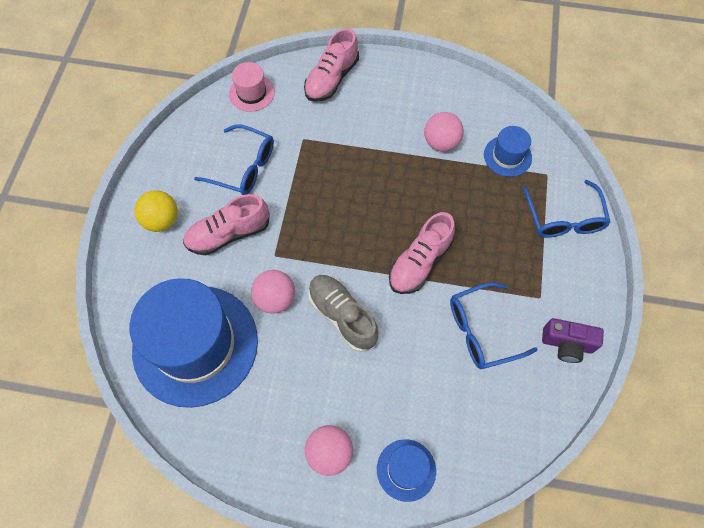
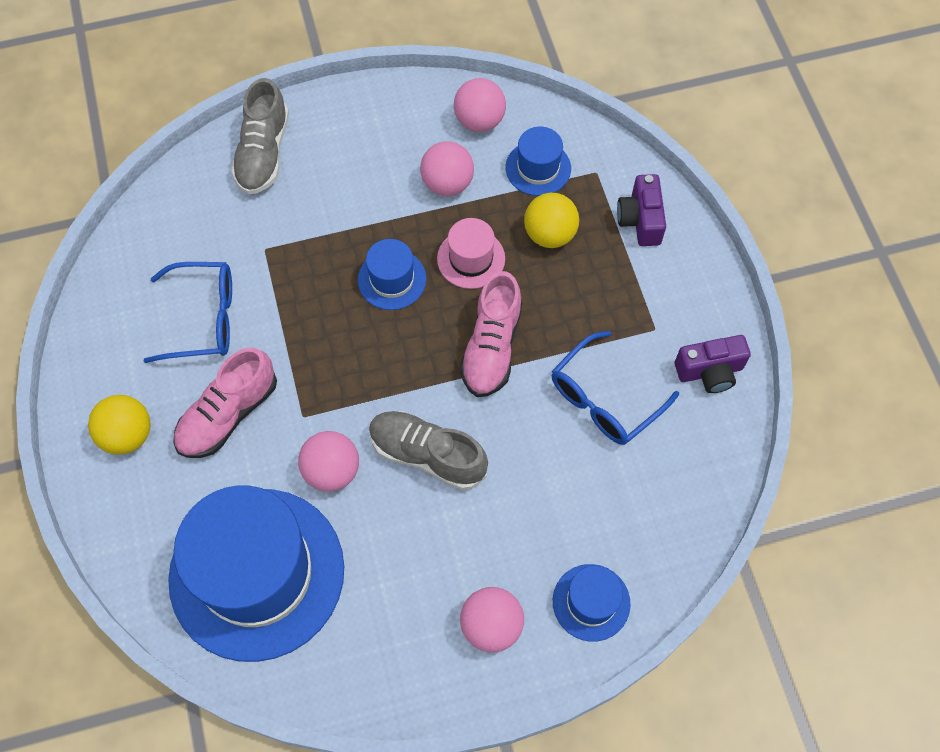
camera: 25 degrees left, 0 degrees up
(251, 93) = (163, 214): pink hat -> pink hat (471, 259)
(331, 79) = (263, 153): pink shoe -> grey shoe
(374, 190) = (392, 279): none -> blue hat
(482, 110) = (479, 121): none -> pink ball
(495, 203) = (549, 234): none -> yellow ball
(564, 218) = (640, 220): blue glasses -> purple camera

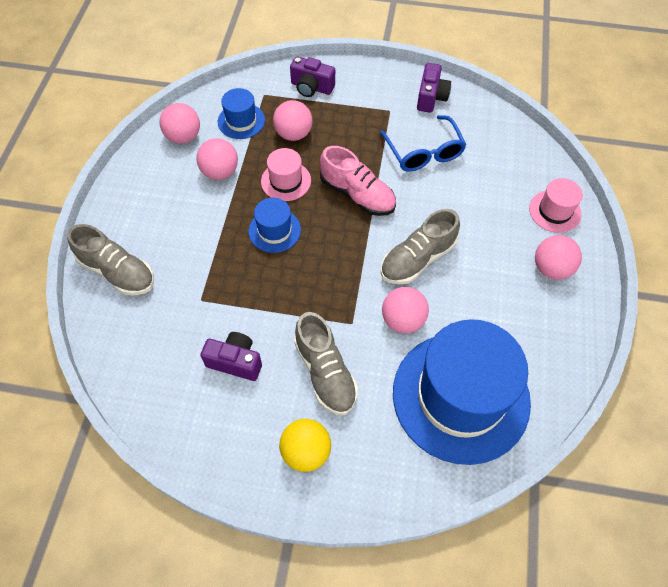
camera: 65 degrees left, 5 degrees down
(204, 319) = (235, 361): blue glasses -> purple camera
(228, 414) = (325, 372): pink shoe -> grey shoe
(549, 234) = (293, 134): yellow ball -> pink ball
(591, 602) = (555, 211): blue hat -> pink hat

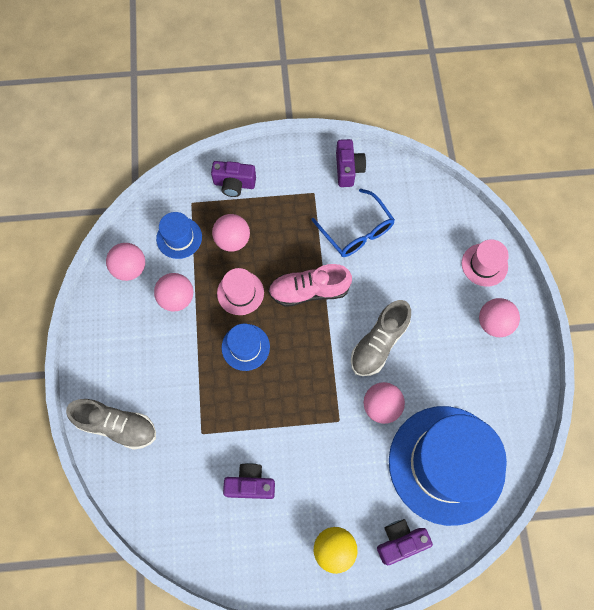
camera: 15 degrees left, 10 degrees up
(325, 372) = (329, 473): grey shoe -> none
(357, 194) = (309, 291): pink shoe -> pink shoe turned 150 degrees clockwise
(384, 464) = (400, 541): none -> purple camera

